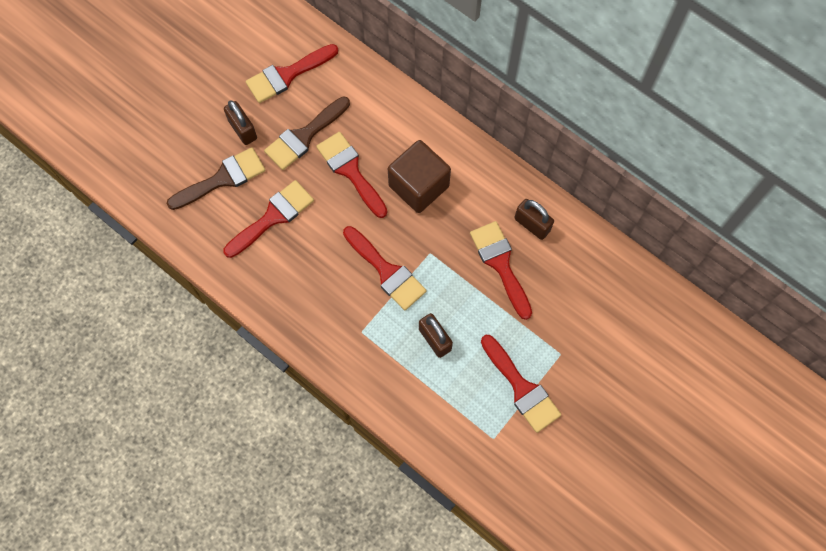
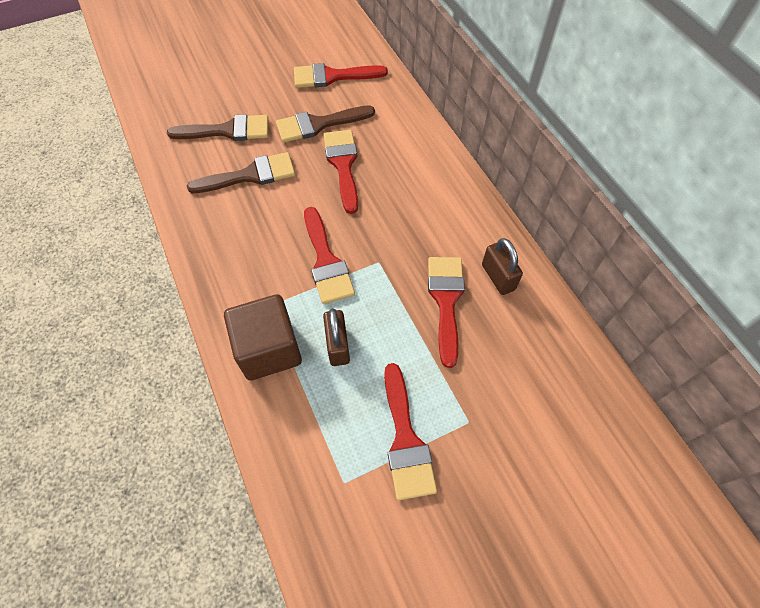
camera: 25 degrees right, 10 degrees down
(242, 130) = (269, 102): brown padlock -> none
(273, 217) = (250, 175): red brush -> brown brush
(418, 186) = (400, 200): brown cube -> brown cube (269, 349)

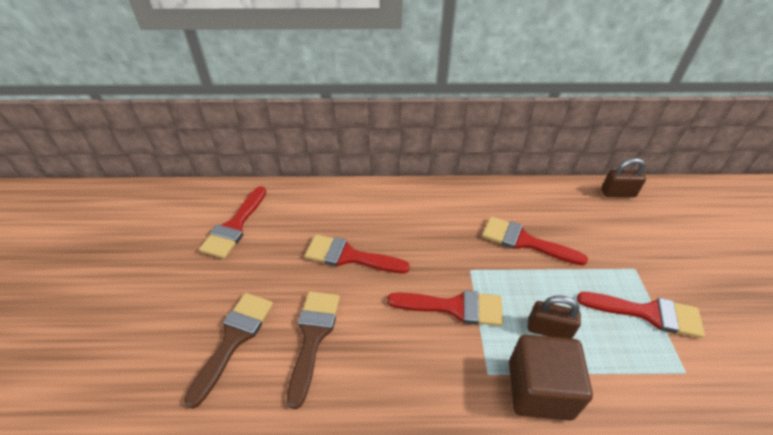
camera: 65 degrees left, 15 degrees down
(318, 124) = (287, 257): brown brush -> none
(498, 277) = (513, 205): brown padlock -> brown padlock (618, 193)

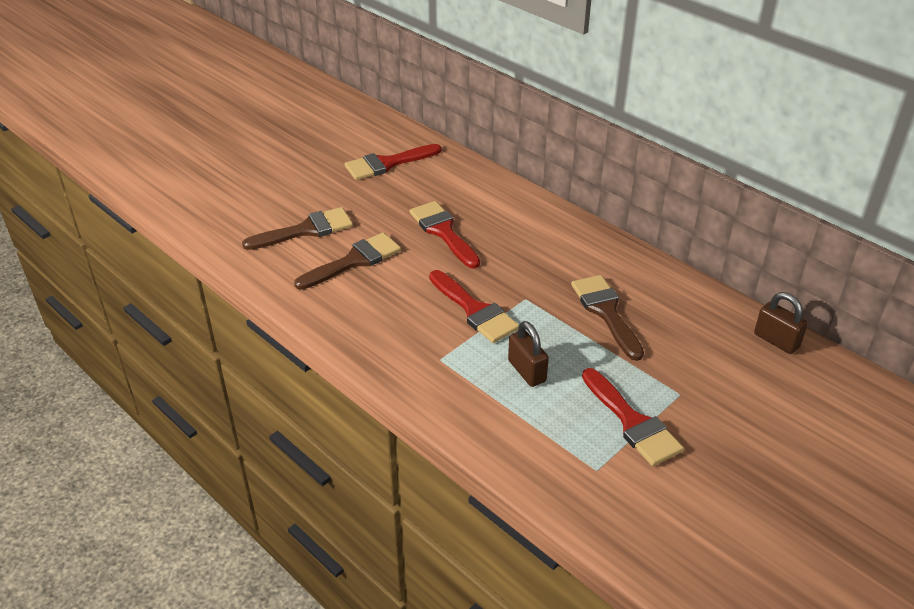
camera: 45 degrees right, 5 degrees down
(524, 241) = (606, 312): red brush -> brown brush
(539, 389) = (462, 392): brown cube -> none

